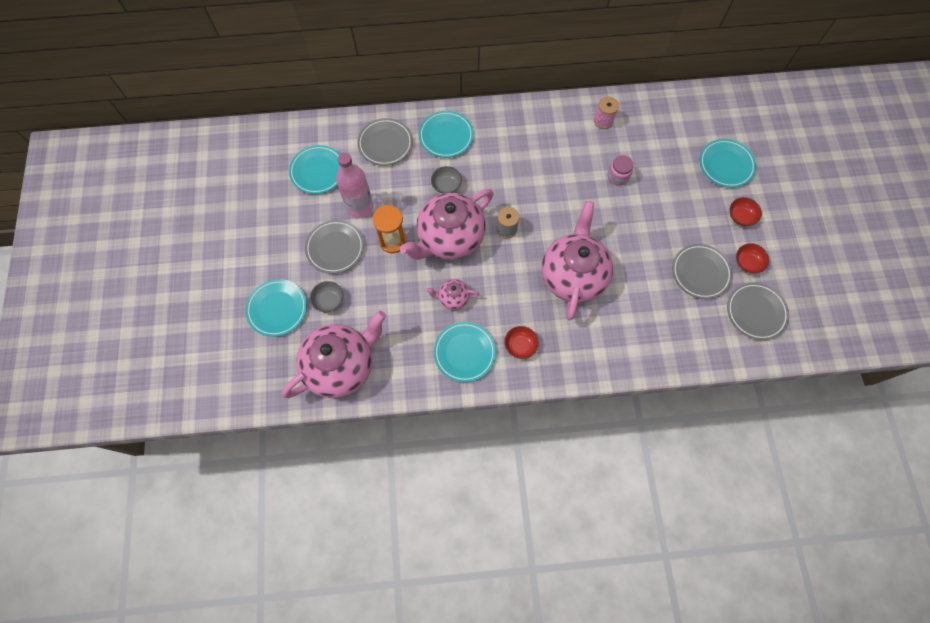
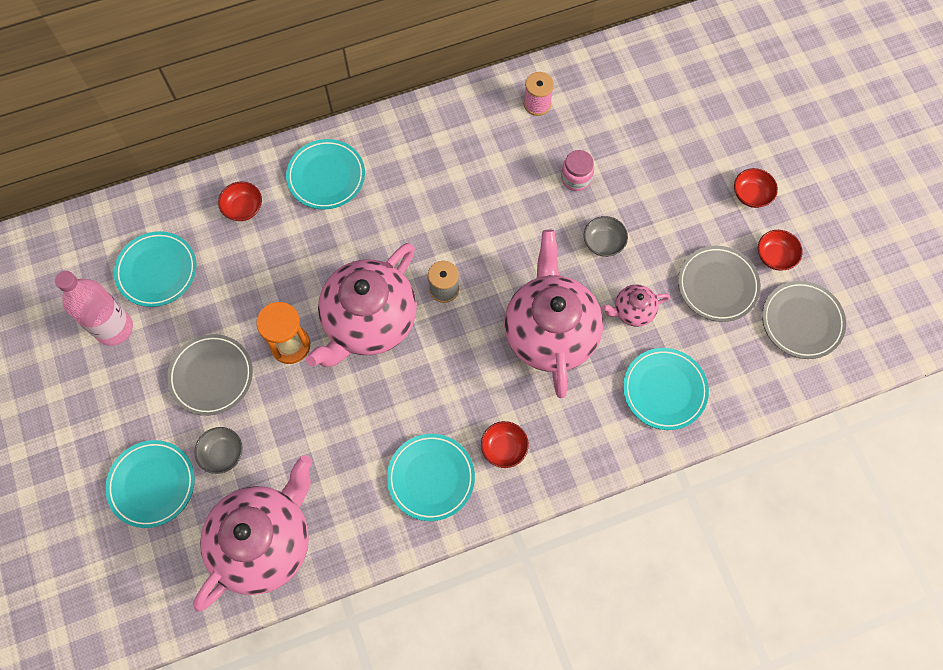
camera: 15 degrees left, 0 degrees up
(360, 207) = (231, 308): pink bottle -> pink bottle (114, 328)
(385, 144) = (243, 208): grey plate -> red bowl
(446, 185) = (345, 247): grey bowl -> grey bowl (603, 242)
(453, 298) = (395, 405): pink teapot -> pink teapot (632, 311)
(726, 165) = (715, 128): turquoise plate -> turquoise plate (664, 390)

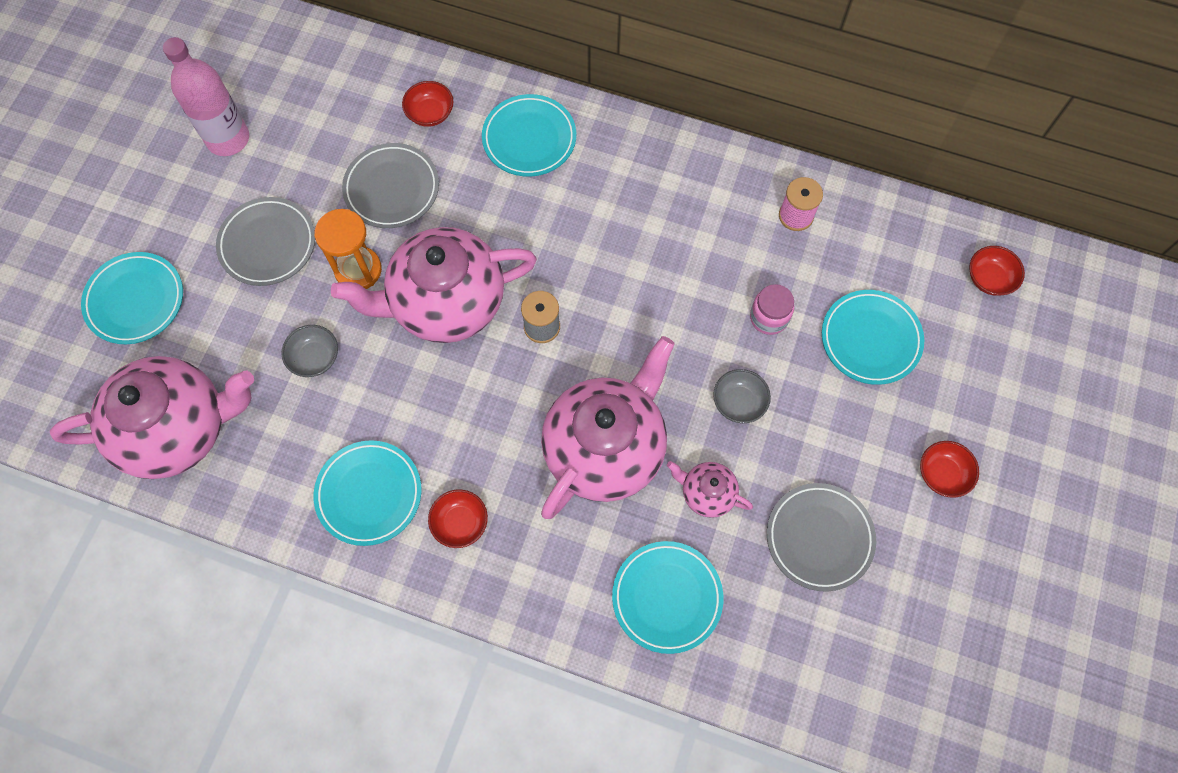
camera: 40 degrees right, 0 degrees up
(157, 271) = (307, 115): turquoise plate -> turquoise plate (870, 339)
(222, 454) = (214, 321): grey bowl -> grey bowl (314, 358)
(775, 256) = (910, 557): red bowl -> red bowl (989, 278)
(801, 321) = (878, 648): grey plate -> grey plate (392, 189)

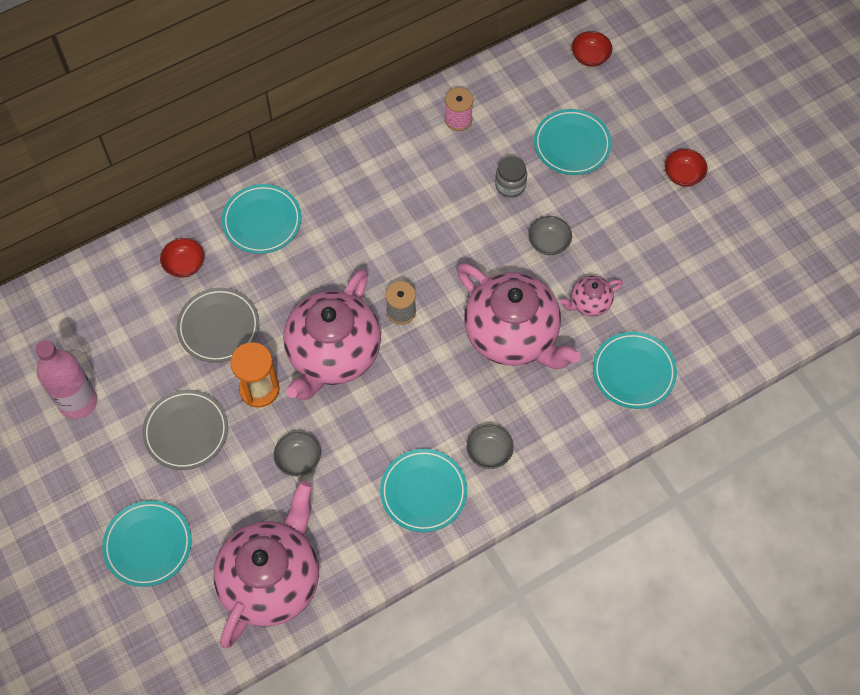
camera: 50 degrees left, 5 degrees down
(460, 523) = (489, 452): red bowl -> grey bowl
(606, 447) = (513, 335): pink teapot -> pink teapot turned 150 degrees clockwise
(769, 317) = (510, 185): pink jar -> grey jar
(819, 538) = (666, 266): grey plate -> none

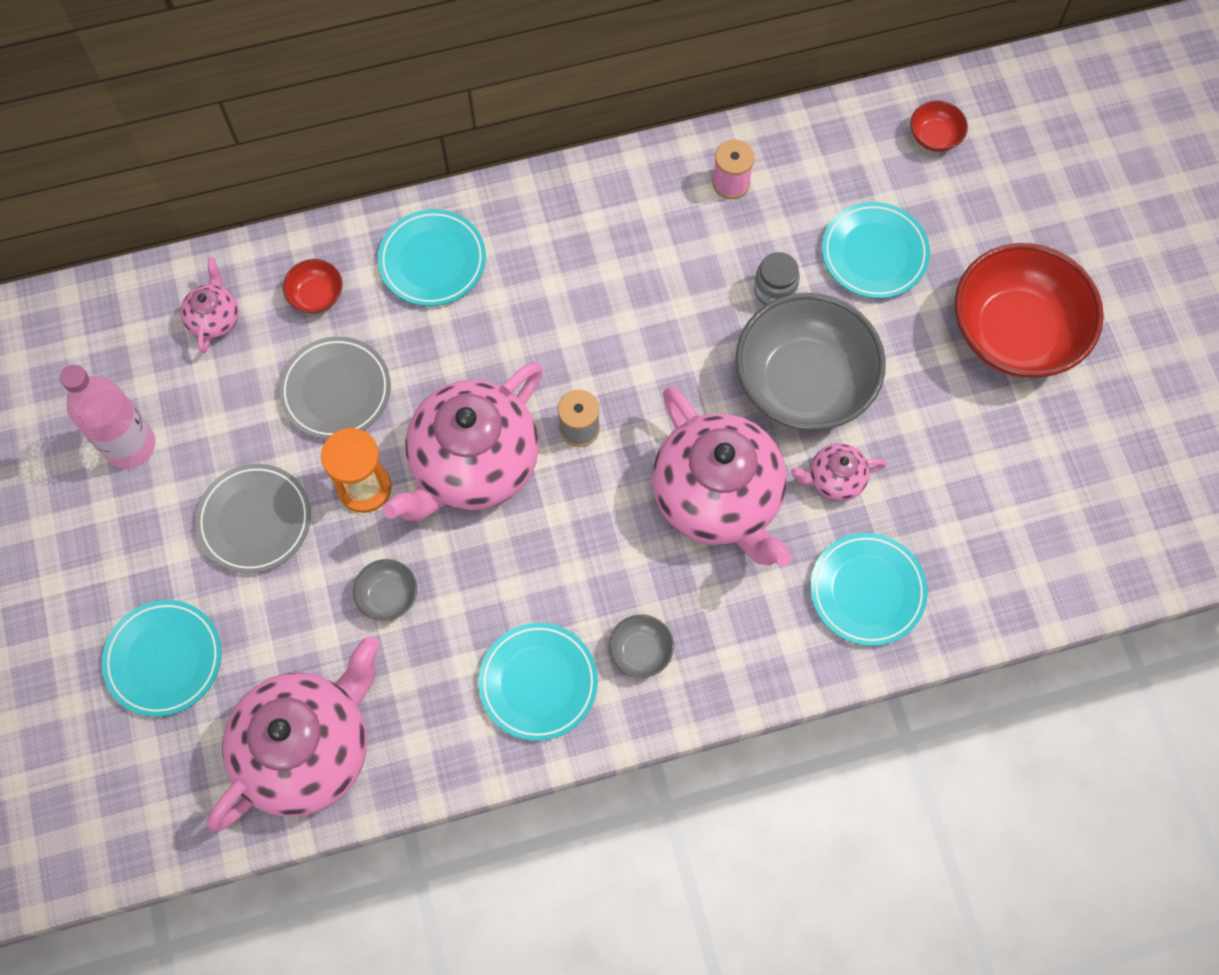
camera: 15 degrees right, 5 degrees up
(114, 298) = (214, 318): none -> pink teapot
(549, 242) = (803, 382): grey bowl -> grey bowl, size x2.42
(683, 175) = (1015, 332): red bowl -> red bowl, size x2.42

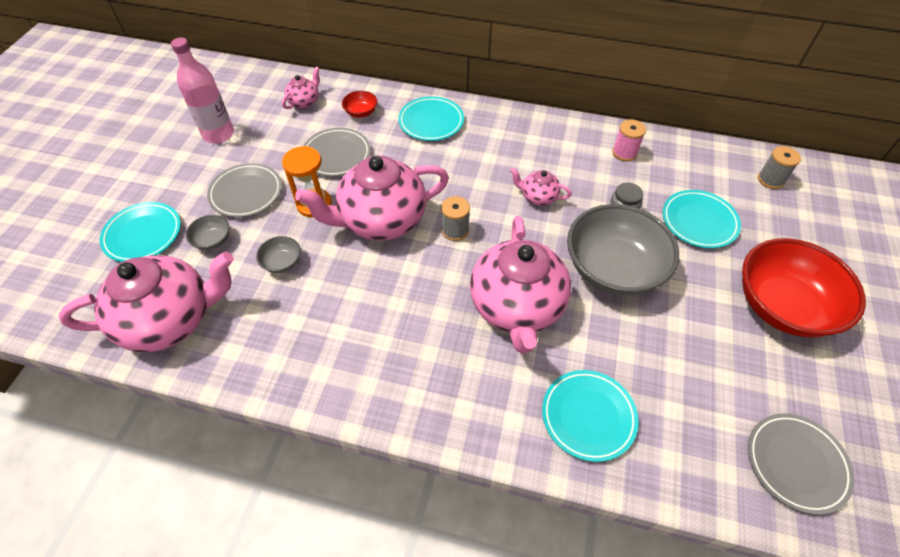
camera: 30 degrees right, 15 degrees down
(538, 683) = (329, 356): turquoise plate -> none
(640, 651) = (406, 371): grey bowl -> grey bowl (213, 240)
(834, 479) = (603, 334): pink teapot -> pink teapot (538, 197)
(934, 136) = (770, 180): red bowl -> grey spool
(1094, 526) = (796, 464): none -> grey plate

